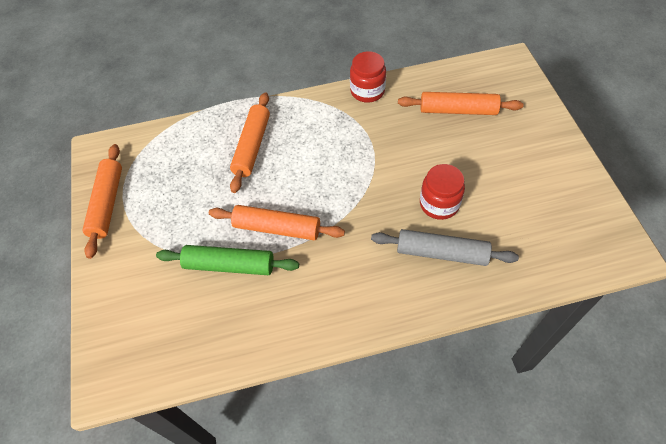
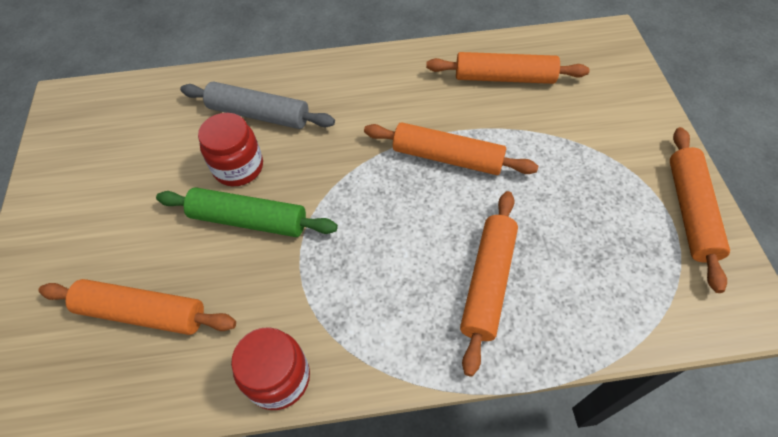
camera: 175 degrees left, 0 degrees up
(223, 315) = (504, 77): none -> orange rolling pin
(229, 265) = (503, 122): green rolling pin -> green rolling pin (249, 220)

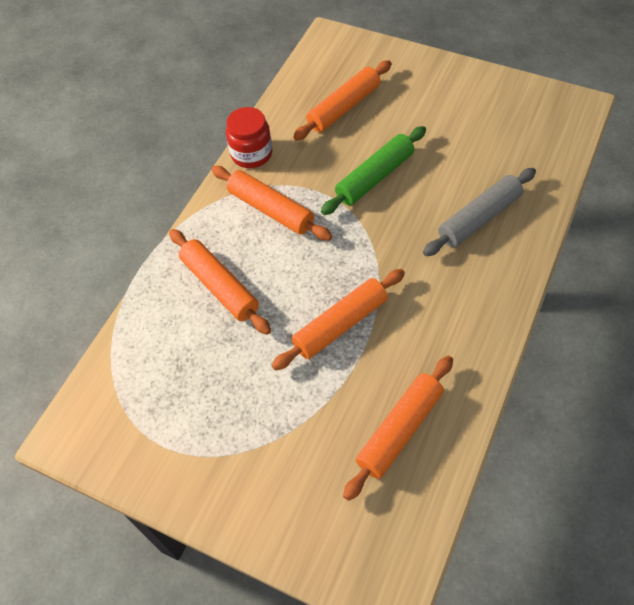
camera: 125 degrees right, 0 degrees up
(238, 167) = (429, 187): red jar -> none
(690, 211) = (157, 467): orange rolling pin -> orange rolling pin (271, 209)

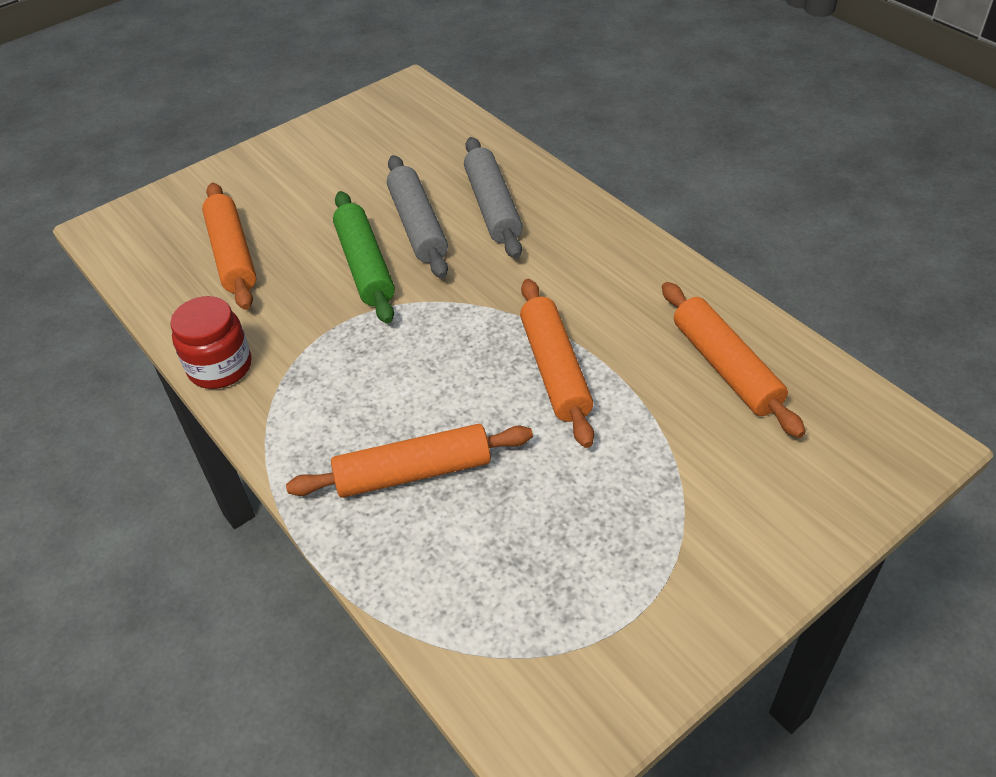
camera: 65 degrees left, 10 degrees down
(271, 209) = (331, 378): orange rolling pin -> none
(431, 185) = (418, 226): none -> grey rolling pin

